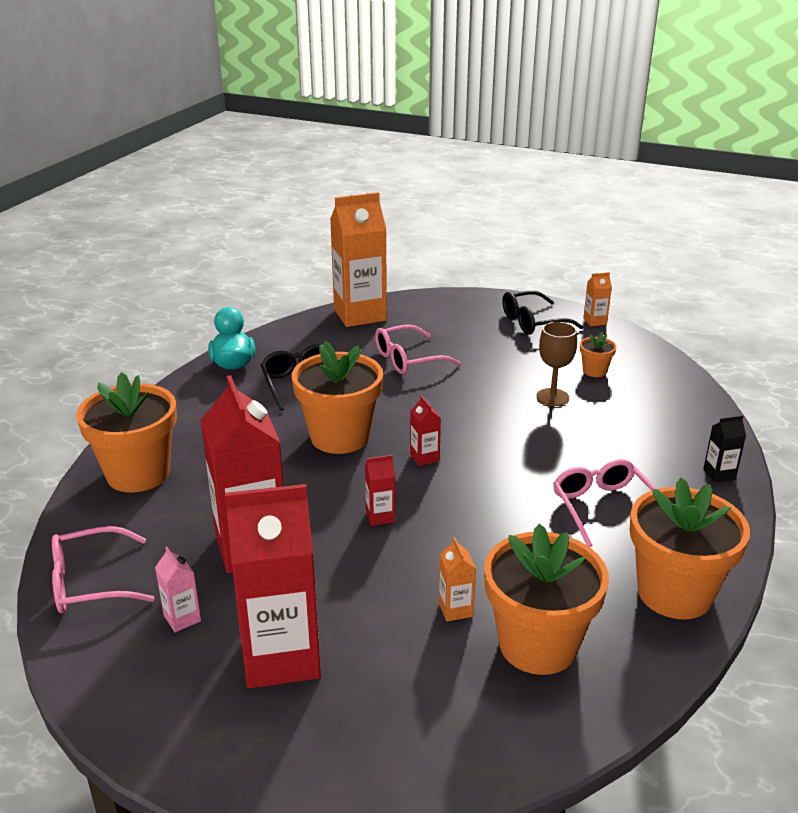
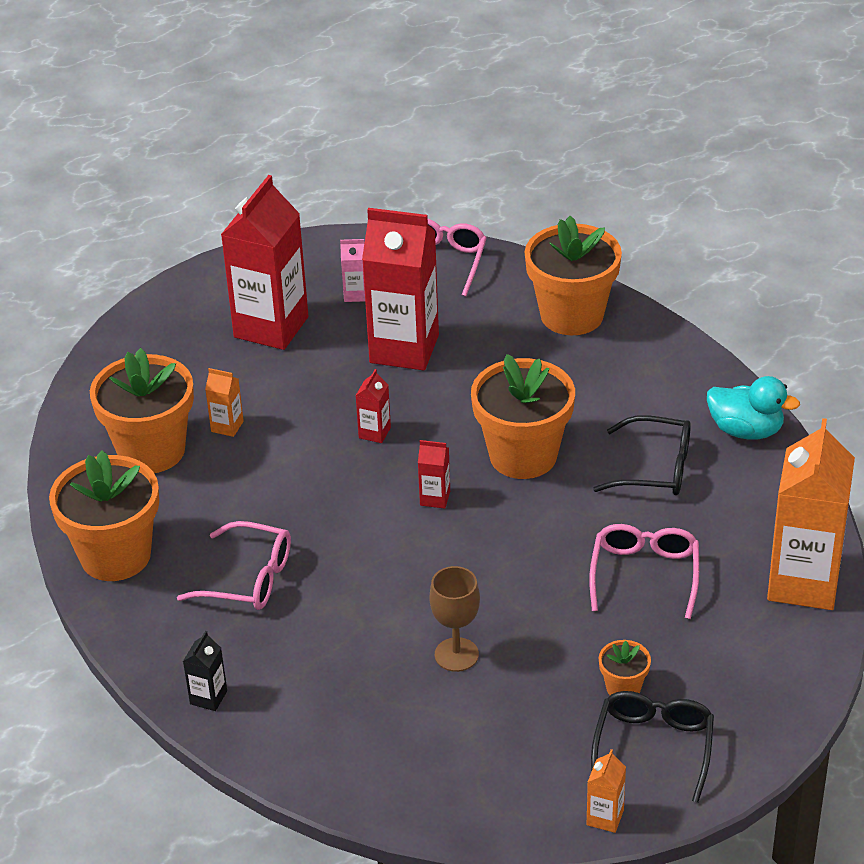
camera: 125 degrees right, 10 degrees up
(594, 371) = (479, 730): orange flower pot -> orange flower pot (623, 688)

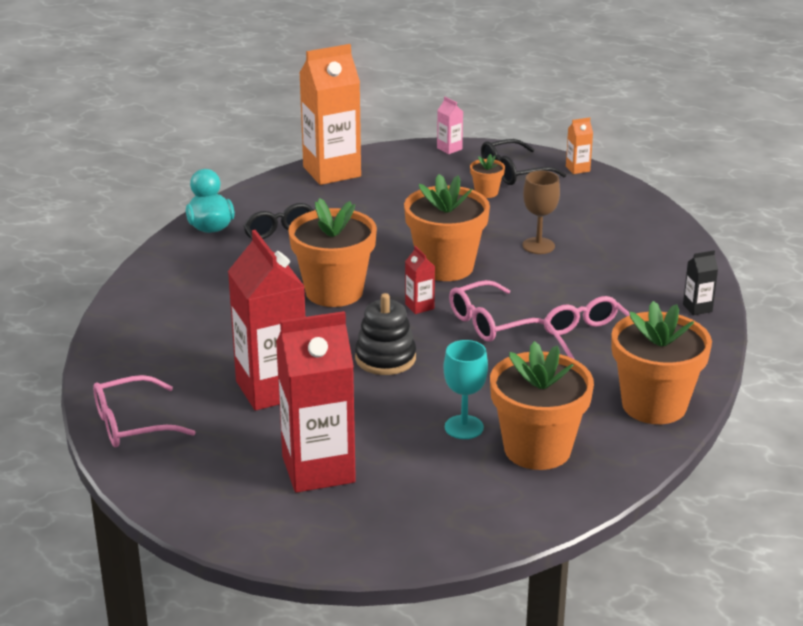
camera: 130 degrees left, 10 degrees down
(227, 426) = (464, 427): orange carton -> turquoise goblet
(356, 294) = (224, 446): pink carton -> pink carton (449, 149)
(374, 433) = (385, 358): red carton -> black stacking toy
(572, 315) = (145, 333): orange flower pot -> orange flower pot (445, 267)
(645, 574) = (389, 215): pink glasses -> pink glasses (490, 322)

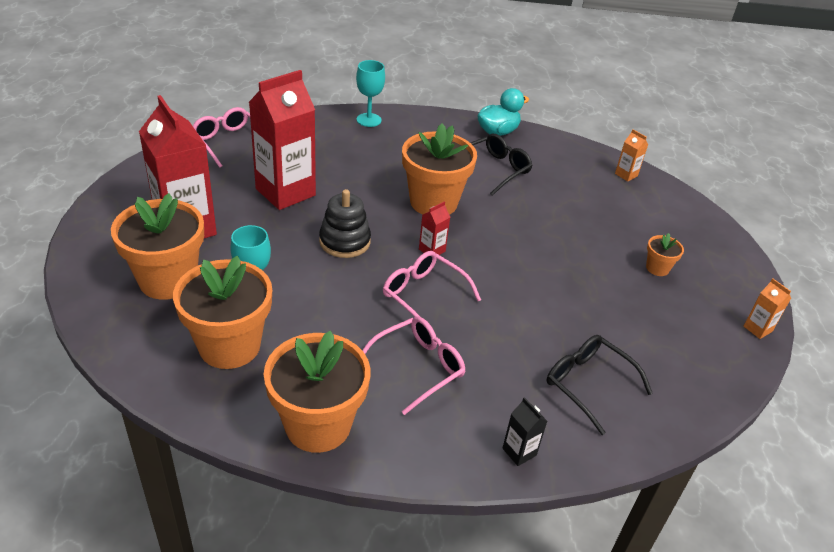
camera: 70 degrees right, 10 degrees up
(135, 310) = (369, 120): none -> turquoise goblet
(332, 172) = (626, 175): orange carton -> orange carton, size x0.42
(445, 267) = (505, 258): orange flower pot -> orange flower pot (168, 280)
(449, 149) = (724, 235): pink carton -> none
(514, 172) = (712, 283): black glasses -> black glasses (588, 384)
(538, 246) = (578, 314): brown goblet -> none

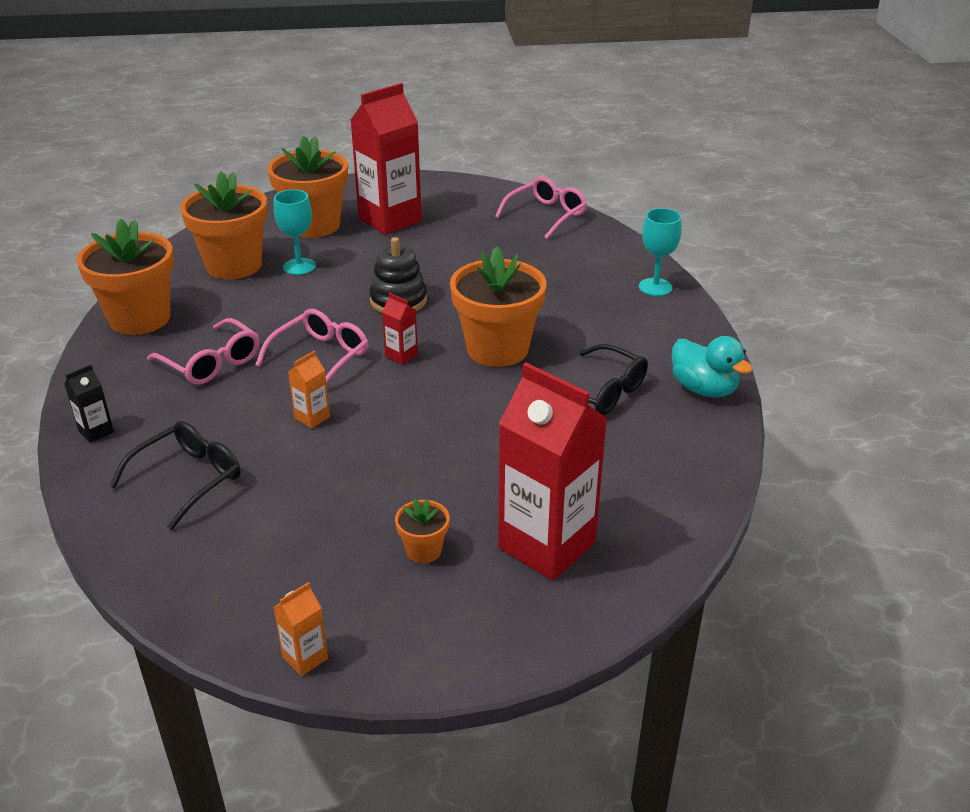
camera: 85 degrees right, 5 degrees down
(285, 192) = (471, 257): red carton -> red carton (547, 545)
(626, 175) = (665, 524): orange carton -> orange carton (312, 417)

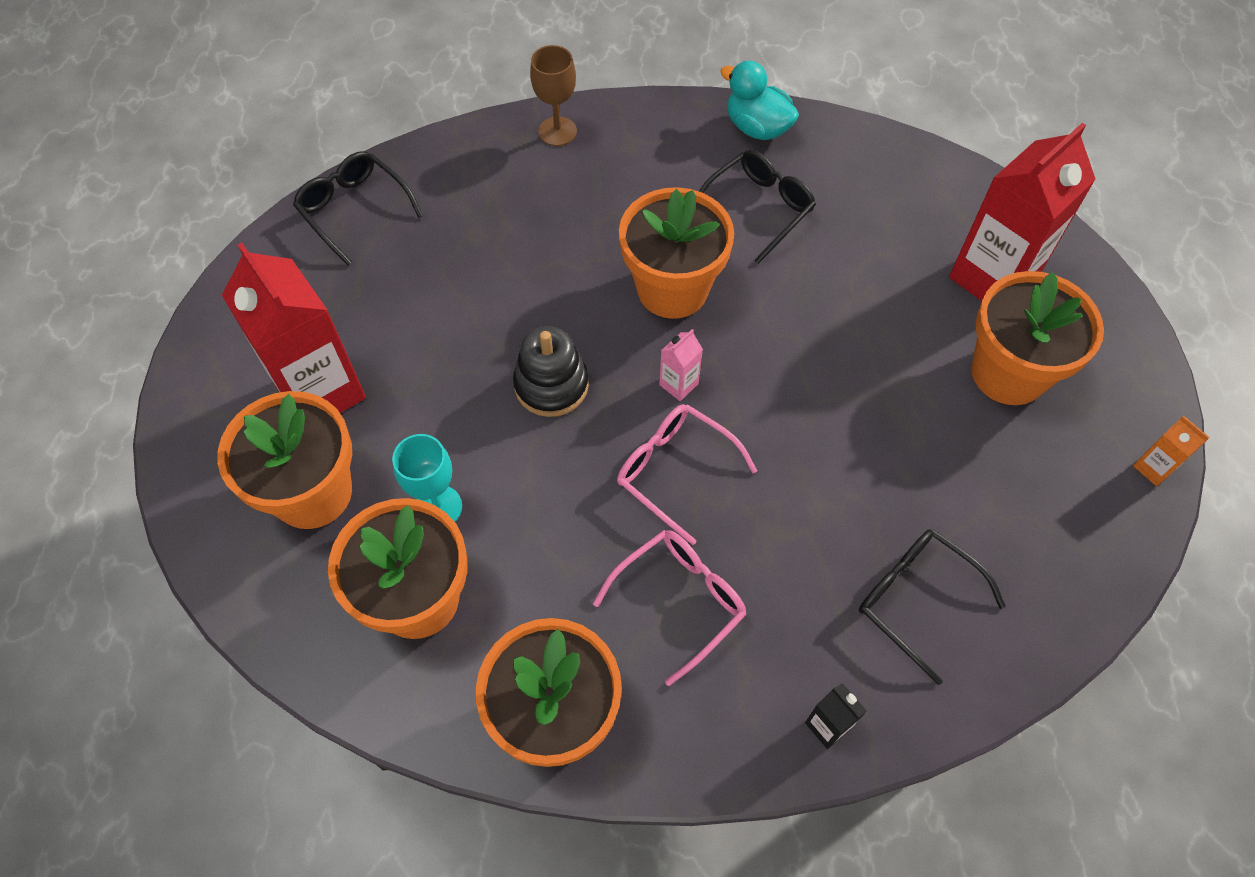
camera: 85 degrees left, 25 degrees up
(312, 417) = (800, 476): orange carton -> none
(401, 356) = (679, 384): red carton -> pink carton
(423, 550) = (1008, 373): orange flower pot -> orange flower pot, size x2.21
(546, 215) = (354, 210): pink glasses -> black glasses
(655, 287) = (557, 131): turquoise goblet -> brown goblet
(703, 389) = (757, 127): turquoise duck -> turquoise duck turned 105 degrees counterclockwise

